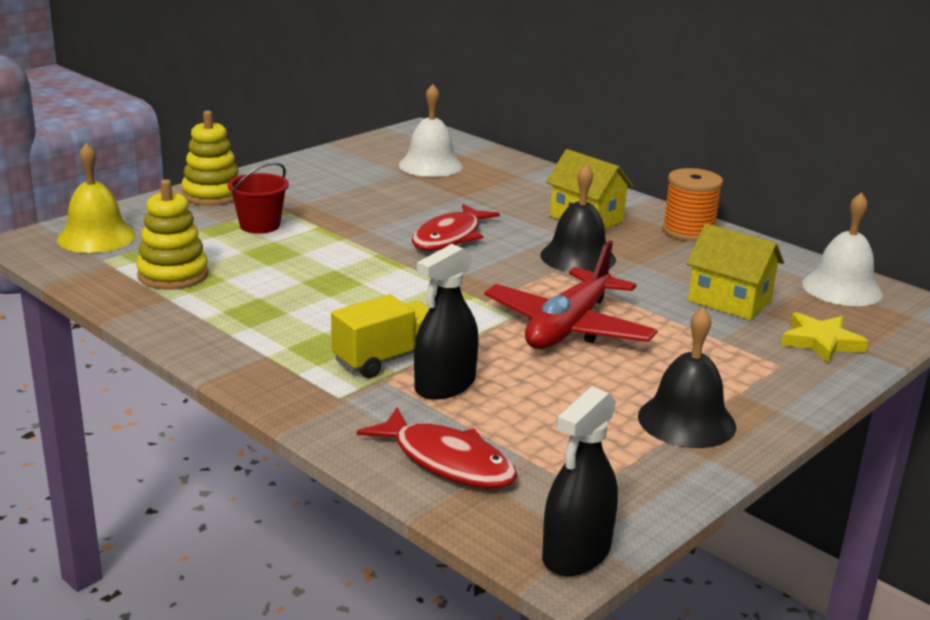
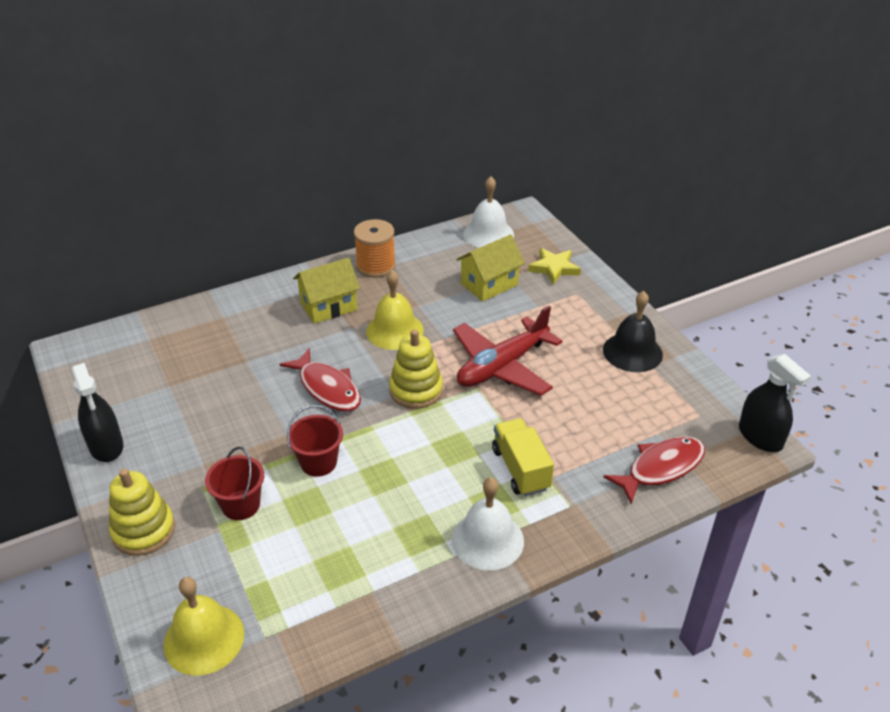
camera: 70 degrees left, 15 degrees up
(173, 275) = (323, 583): yellow stacking toy -> yellow stacking toy (416, 390)
(335, 249) = (318, 462): none -> red bucket
(430, 165) = (165, 363): white bell -> white bell (487, 540)
(445, 385) = (566, 447): black spray bottle -> black spray bottle (106, 446)
(568, 327) = (502, 366): red plane -> red plane turned 90 degrees clockwise
(578, 257) = (394, 330): black bell -> yellow bell

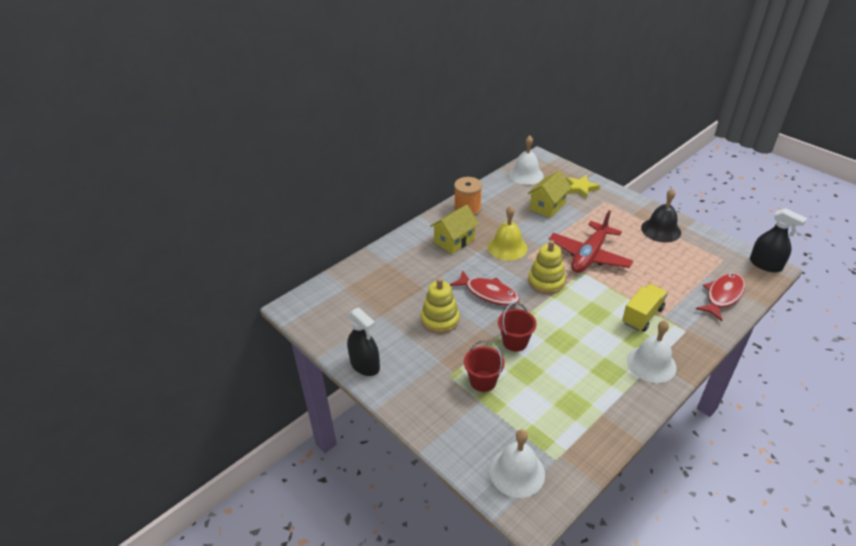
camera: 15 degrees left, 0 degrees up
(143, 531) = (429, 414): yellow stacking toy -> yellow stacking toy (440, 320)
(204, 639) = (517, 472): yellow bell -> white bell
(521, 469) = (642, 316): yellow truck -> yellow truck turned 75 degrees clockwise

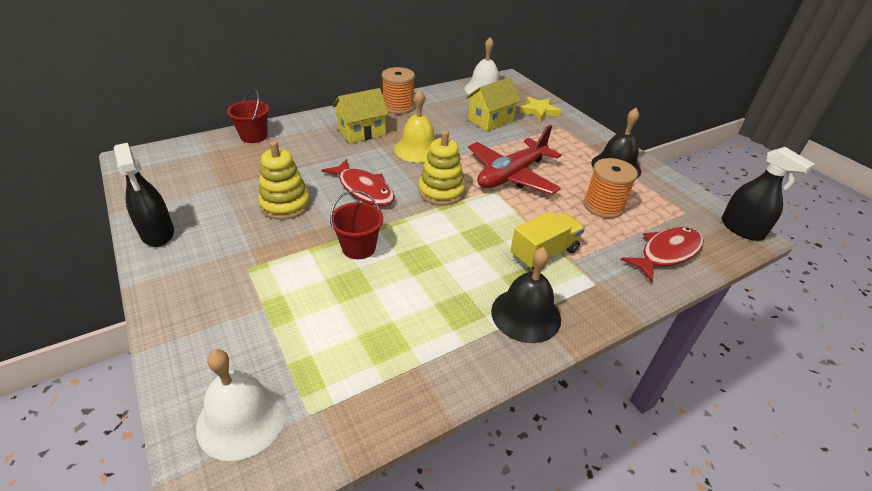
camera: 10 degrees right, 0 degrees up
(483, 381) = (285, 284): red bucket -> red bucket (254, 136)
(651, 364) = (526, 314): white bell -> black bell
(666, 267) = (603, 206): none -> orange spool

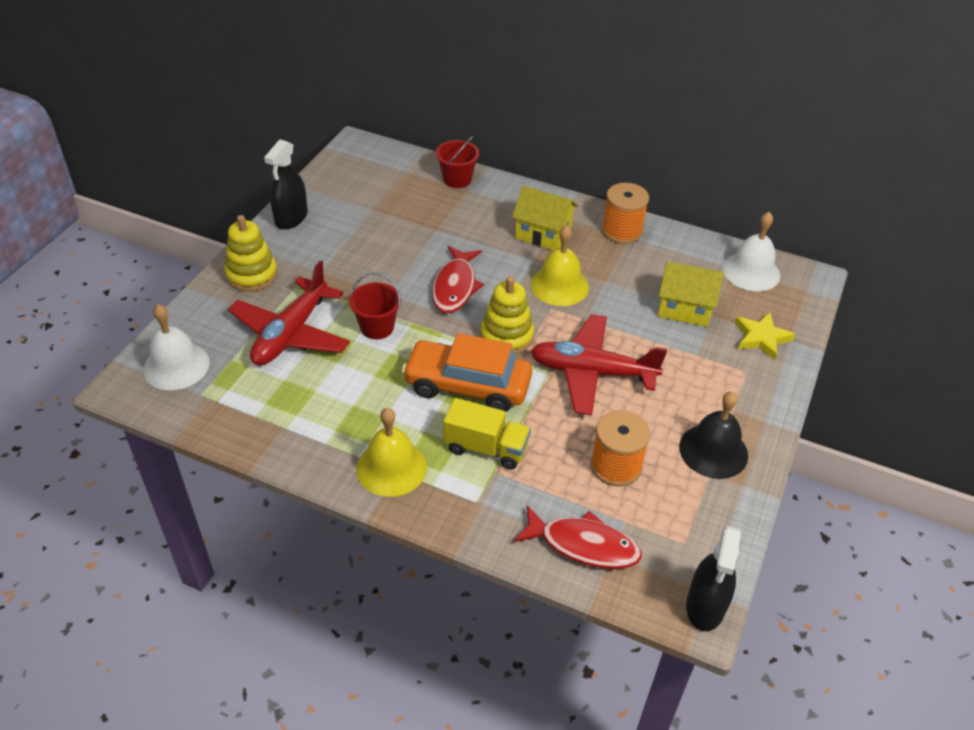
camera: 55 degrees right, 5 degrees up
(285, 204) = (387, 256): yellow stacking toy -> yellow stacking toy (252, 275)
(304, 303) = (291, 334): none -> red plane
(472, 232) = (467, 386): none -> orange car
(526, 314) = (391, 467): black bell -> yellow bell

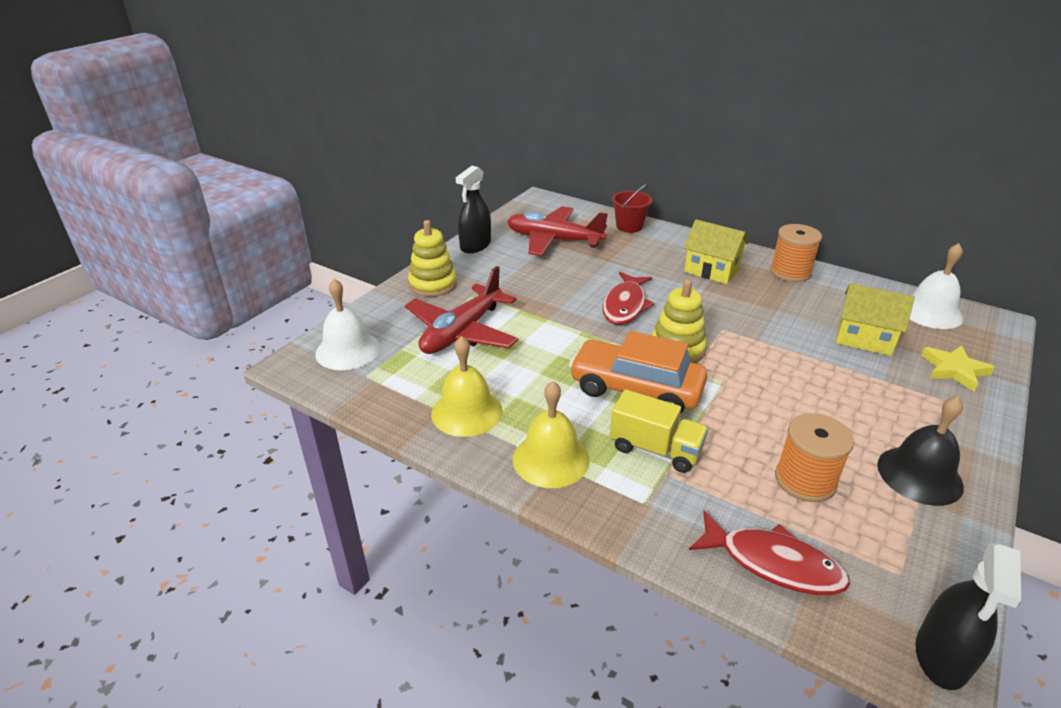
camera: 10 degrees right, 10 degrees down
(377, 327) = (546, 333): red bucket -> none
(559, 285) = (730, 311): yellow bell -> yellow bell (467, 412)
(592, 372) = (769, 387): red plane -> red plane (554, 240)

